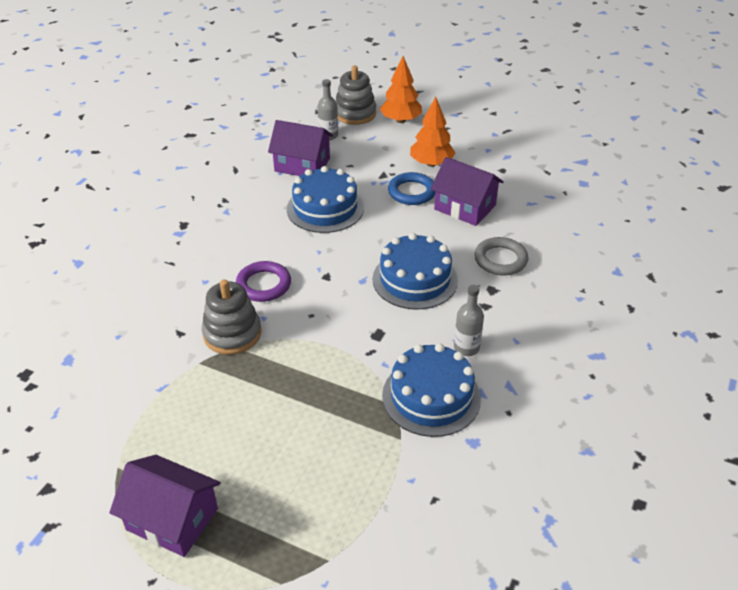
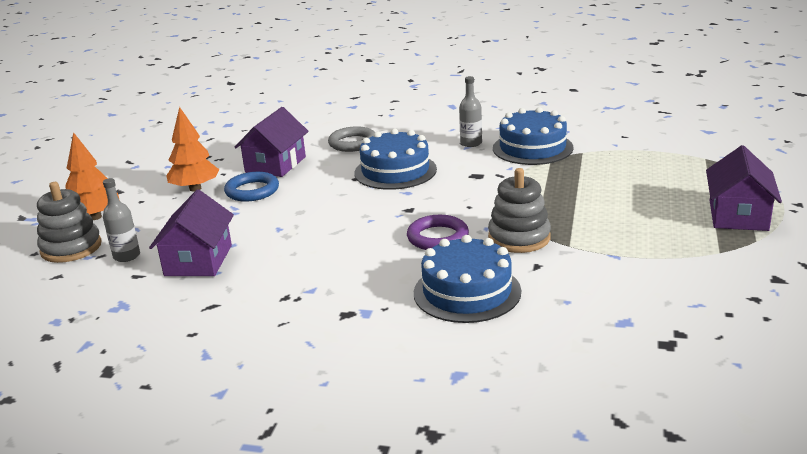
camera: 100 degrees left, 15 degrees down
(325, 208) = (291, 230): blue cake -> blue cake (467, 292)

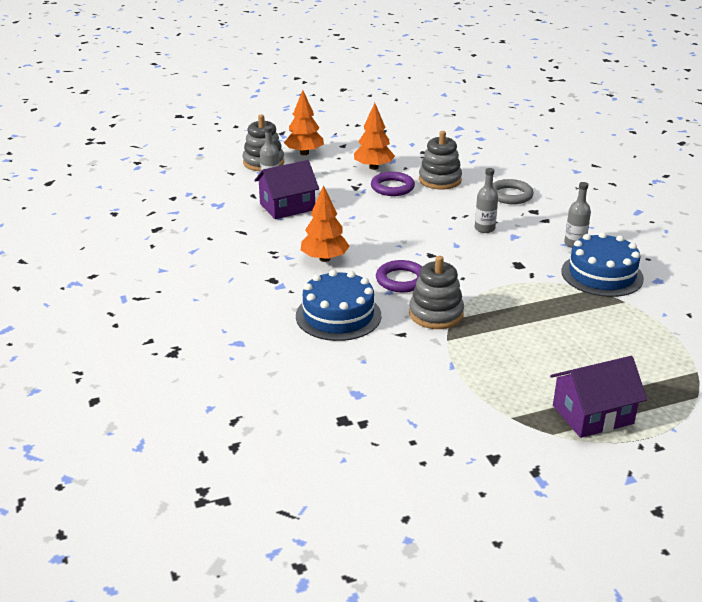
camera: 55 degrees right, 5 degrees up
(252, 191) = (392, 187): blue ring -> purple ring
(275, 164) = (440, 180): purple house -> grey stacking toy
(343, 268) = (324, 259): none -> orange tree
(395, 171) = (484, 228): blue cake -> grey bottle

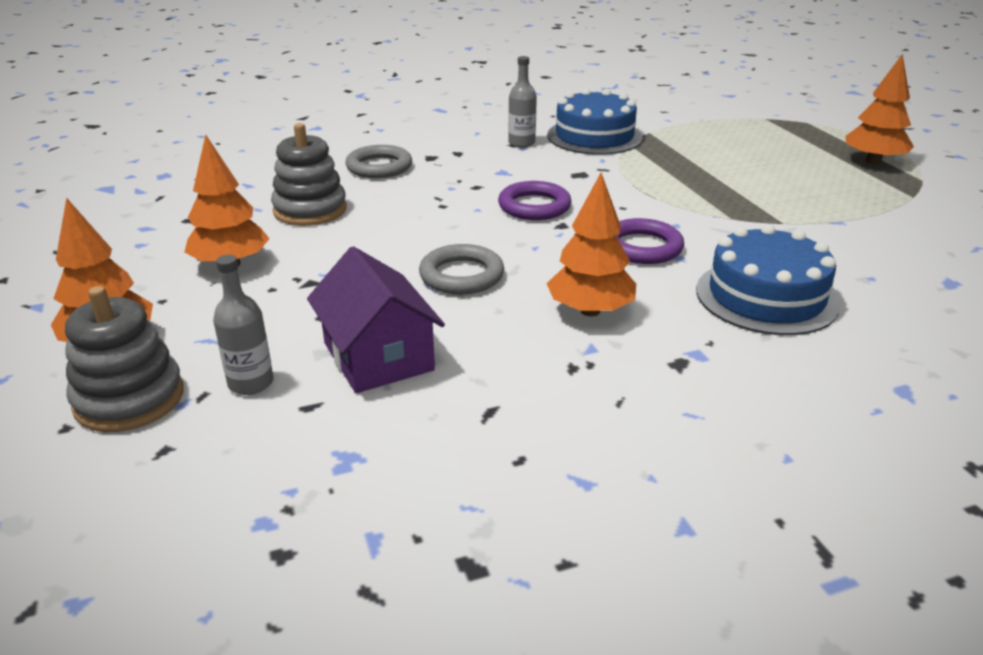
camera: 90 degrees left, 0 degrees up
(363, 224) = (461, 275): none -> grey ring
(392, 187) = (324, 248): purple ring -> purple ring (534, 206)
(436, 314) = (725, 227): grey stacking toy -> none
(484, 228) = (480, 187): grey bottle -> none
(592, 414) = (873, 161): purple house -> orange tree

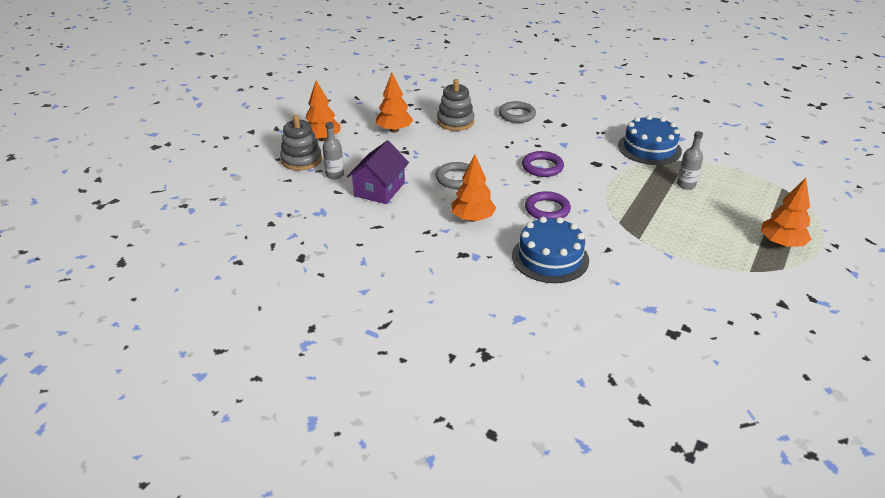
camera: 50 degrees right, 5 degrees up
(521, 143) = (604, 134): grey bottle -> grey bottle (686, 185)

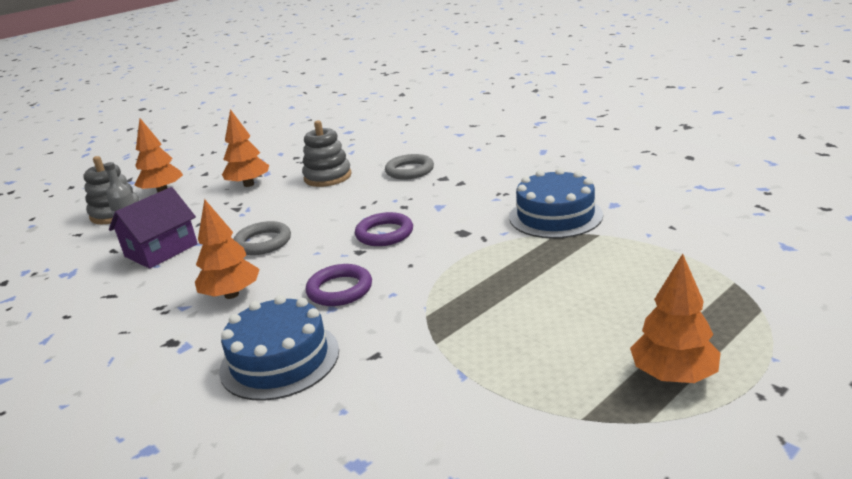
camera: 20 degrees right, 10 degrees down
(686, 185) = (572, 268): grey bottle -> none

